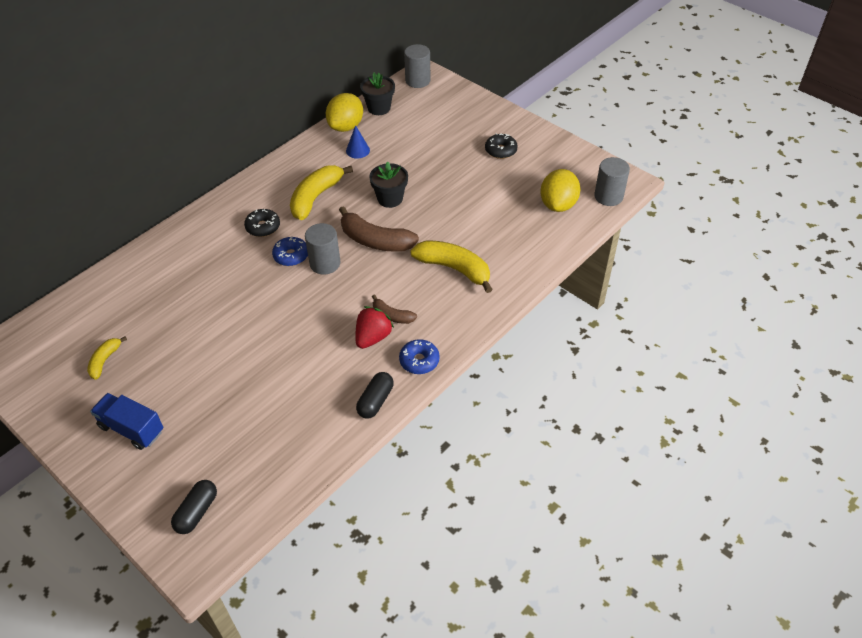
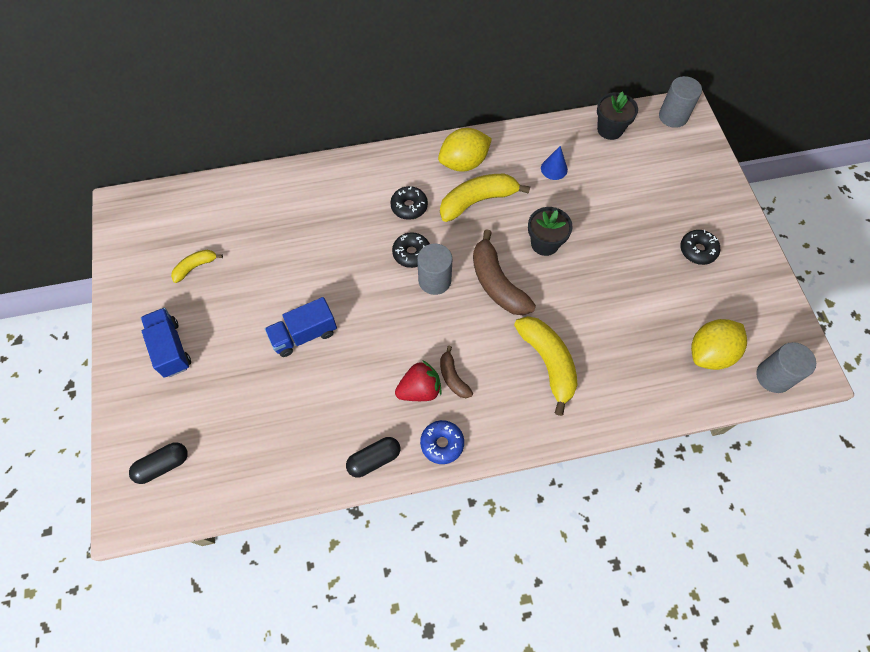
camera: 35 degrees right, 15 degrees up
(246, 354) = (304, 334): none -> blue truck
(291, 256) = (411, 253): blue donut -> black donut
(346, 126) = (562, 134): yellow lemon -> yellow lemon (464, 163)

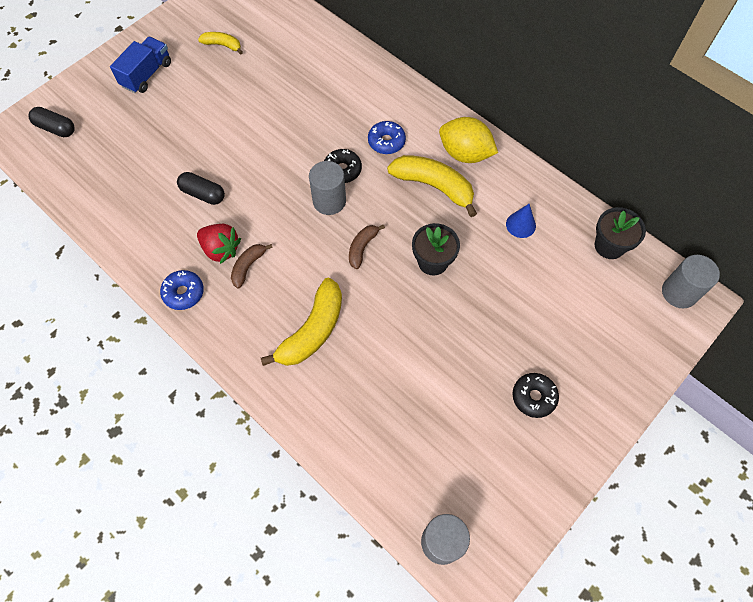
camera: 55 degrees right, 0 degrees up
(304, 334) = (215, 145): blue truck -> none
(374, 459) = (140, 254): black capsule -> black capsule (203, 194)
(409, 206) = (386, 142): black donut -> blue donut
(497, 283) = (362, 248): brown banana -> brown banana, size x0.54
(710, 353) = (424, 466): yellow lemon -> none

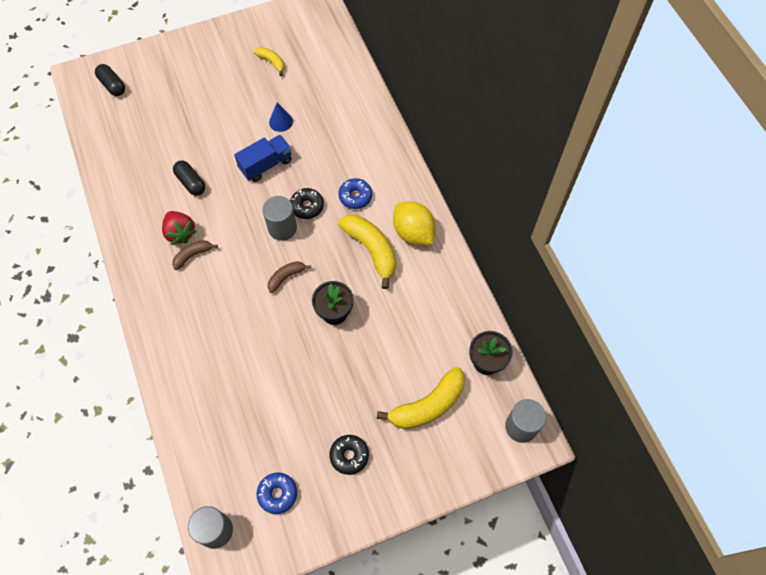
camera: 25 degrees right, 0 degrees up
(147, 74) = (201, 66): blue truck -> blue truck (266, 165)
(183, 293) = (136, 256): blue donut -> blue donut (277, 494)
(312, 331) = (212, 327): yellow banana -> yellow banana (428, 405)
(520, 225) = (423, 312): blue cone -> blue cone (280, 122)

